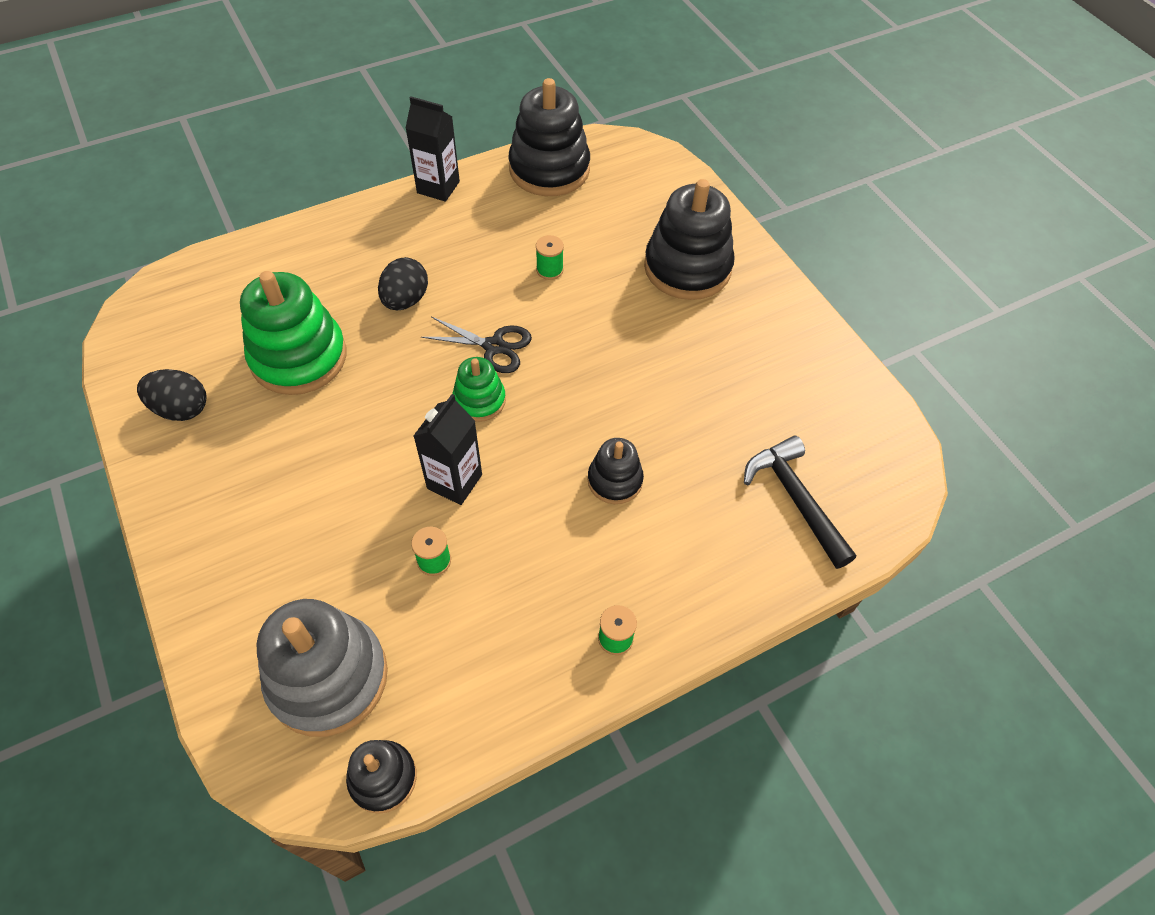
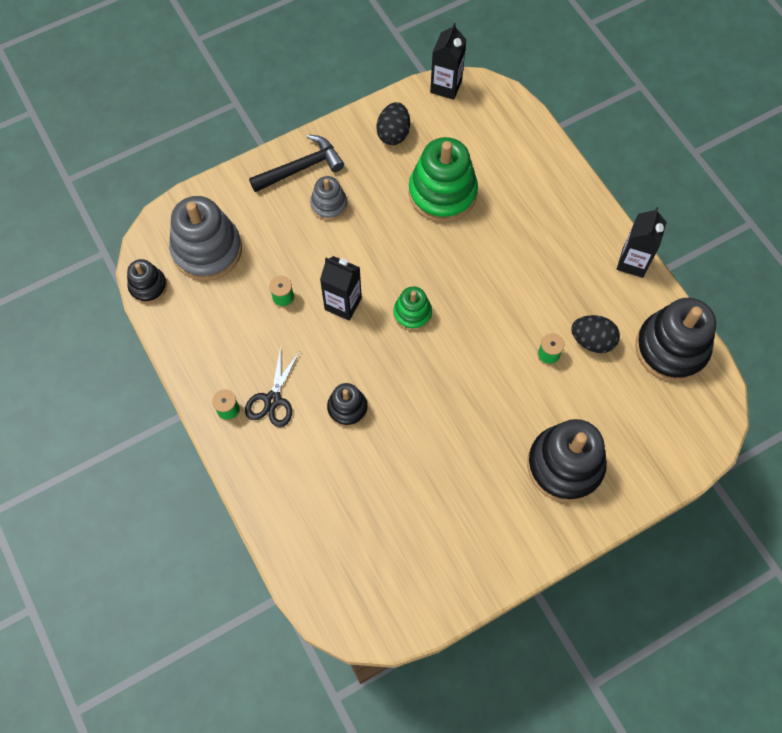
camera: 90 degrees right, 10 degrees up
(121, 343) = (446, 86): none -> black carton
(284, 496) = (329, 205): none -> grey stacking toy
(405, 300) = (503, 253): black egg -> black egg (592, 341)
(494, 346) = (463, 319): black scissors -> black scissors (272, 400)
(795, 499) = (335, 537): black hammer -> black hammer (301, 168)

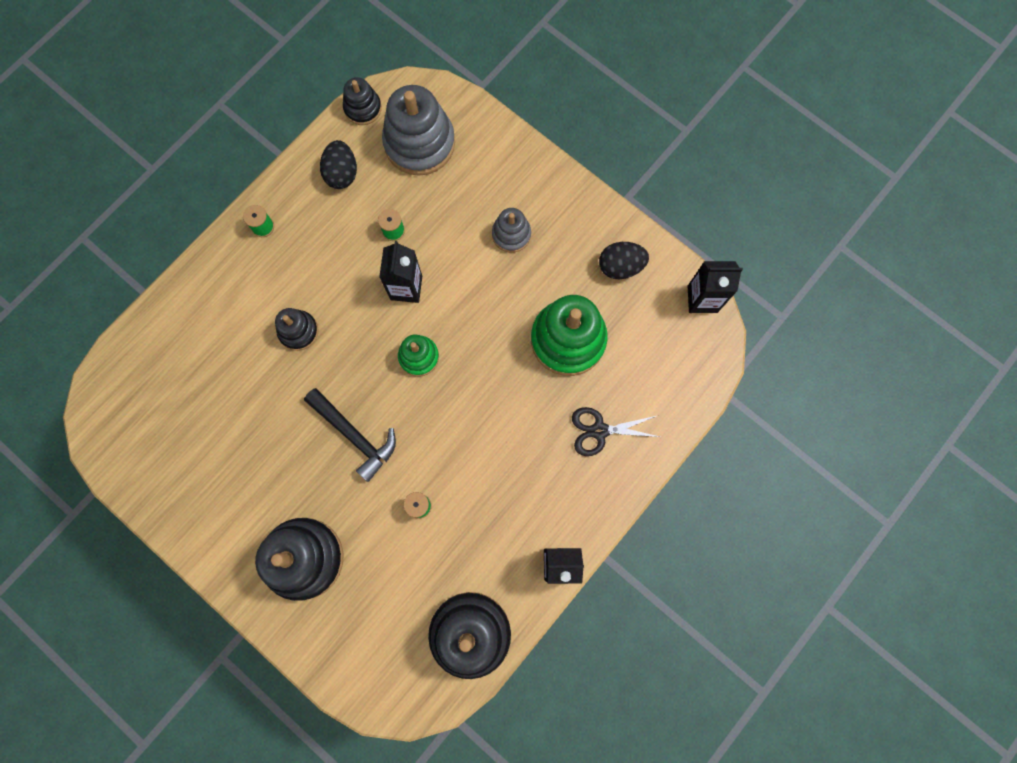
camera: 70 degrees right, 10 degrees up
(272, 400) = (285, 261): black scissors -> black scissors (599, 430)
(301, 168) = (543, 192): black hammer -> black hammer (354, 435)
(592, 341) = (450, 546): black egg -> black egg (342, 173)

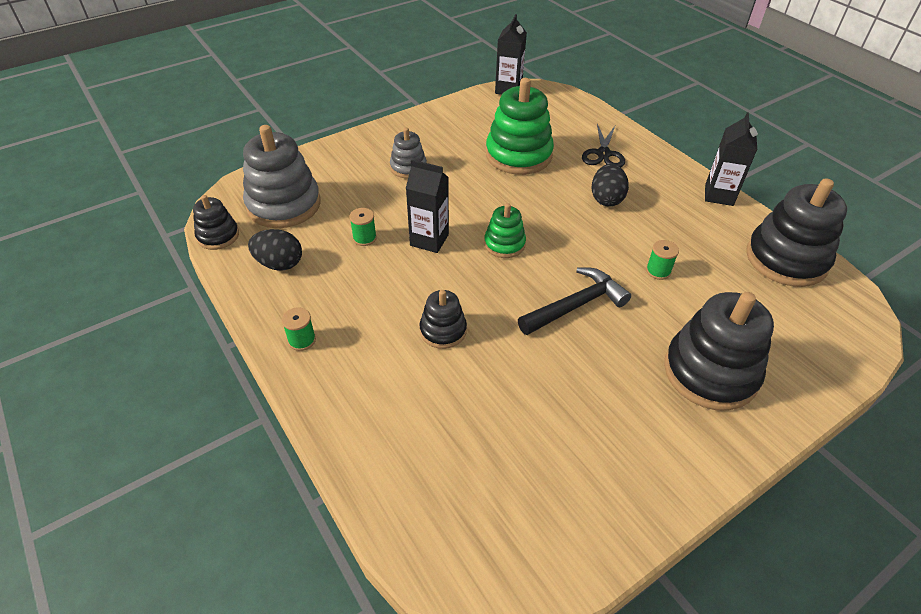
camera: 75 degrees left, 30 degrees down
(620, 266) = (465, 119): black egg -> black egg (606, 199)

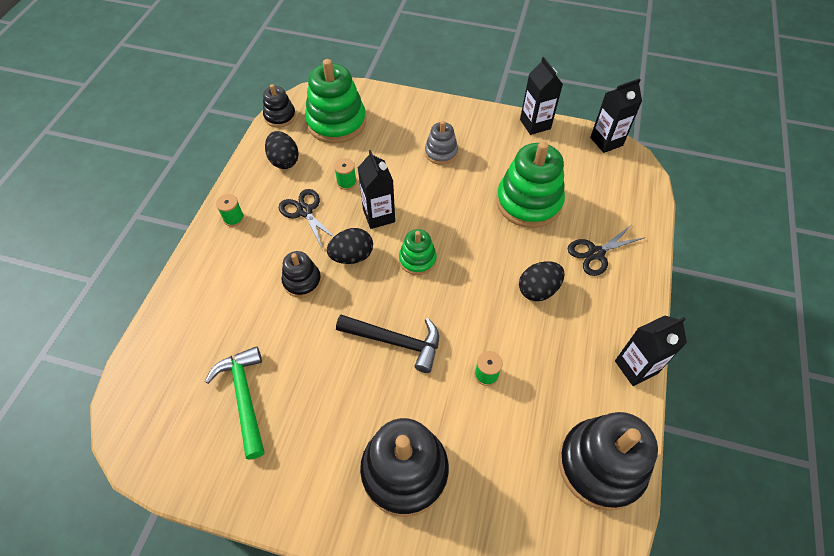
camera: 50 degrees right, 10 degrees up
(284, 205) = (336, 122): grey stacking toy -> green stacking toy
(362, 283) = (305, 211): none -> black scissors
(447, 108) = (535, 124): none -> black carton
(453, 281) = (352, 256): none -> black egg
(535, 449) = (244, 397): none -> green hammer

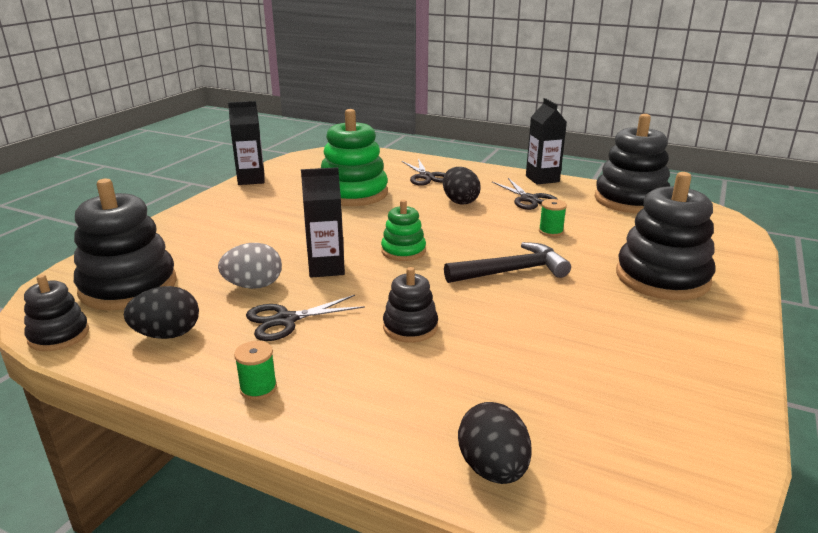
camera: 80 degrees left, 30 degrees down
(244, 397) = (593, 380): green hammer -> none
(336, 122) = (128, 287): green stacking toy -> black stacking toy
(346, 182) = (253, 286): green spool -> grey egg
(352, 256) = (382, 289): black egg -> black egg (493, 468)
(395, 342) = (511, 271): black hammer -> black hammer turned 45 degrees clockwise
(441, 152) = (251, 225): grey stacking toy -> none
(566, 353) = (529, 199): none -> black scissors
(606, 141) = (300, 158): black carton -> none

